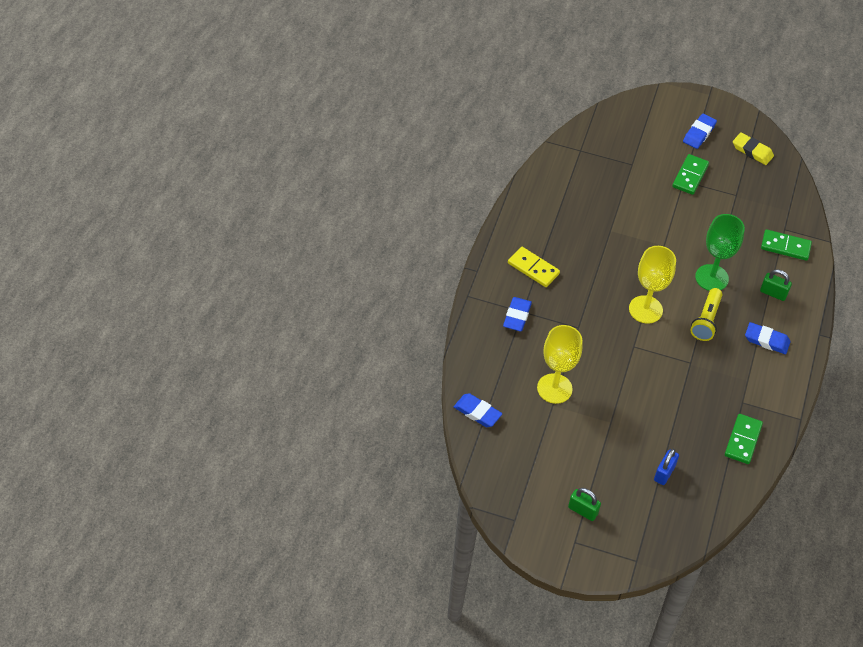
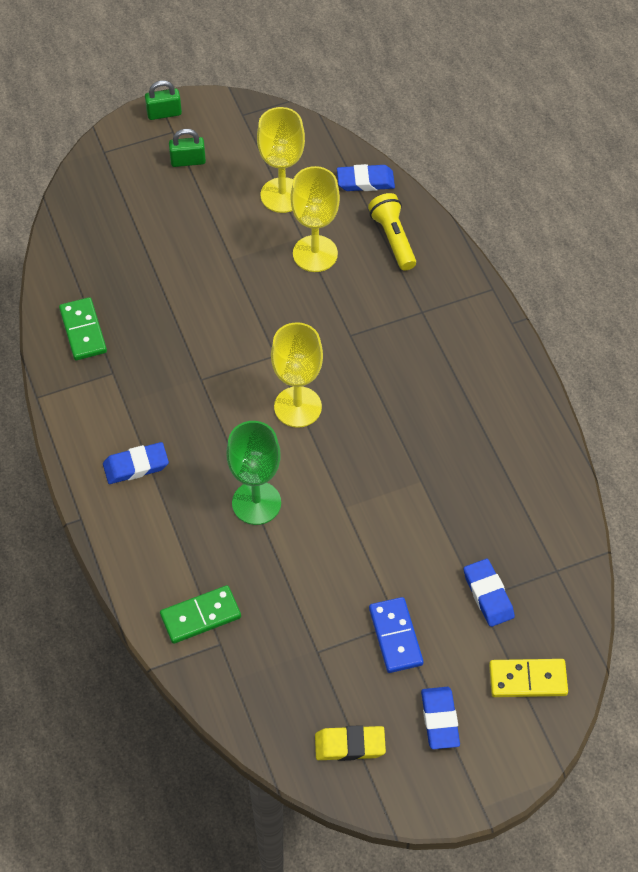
camera: 145 degrees right, 5 degrees up
(517, 316) = (422, 302): blue eraser -> blue eraser (488, 595)
(533, 268) = (458, 368): yellow domino -> yellow domino (528, 679)
(540, 441) = (282, 195): none -> yellow goblet
(664, 473) = (138, 245): blue padlock -> none
(690, 176) = (395, 636): green domino -> blue domino
(706, 321) = (221, 441): yellow flashlight -> yellow flashlight (393, 238)
(773, 293) = (170, 535): green padlock -> green padlock (164, 113)

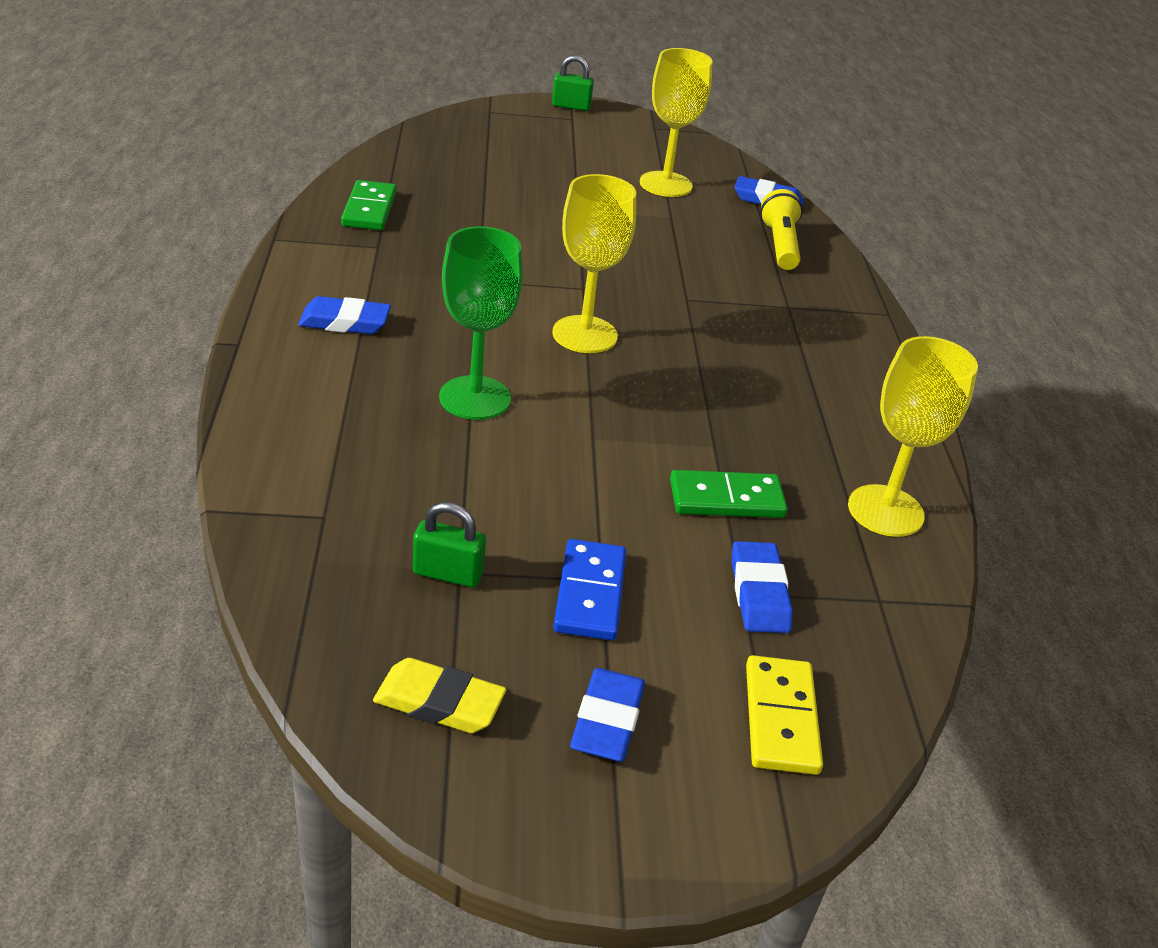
camera: 15 degrees right, 20 degrees down
(188, 161) = (575, 138): green padlock -> green padlock (448, 573)
(200, 616) = (319, 479): green domino -> green domino (726, 499)
(315, 254) = (679, 231): yellow goblet -> yellow goblet (885, 511)
(528, 679) = (781, 718): yellow domino -> yellow domino turned 75 degrees clockwise

